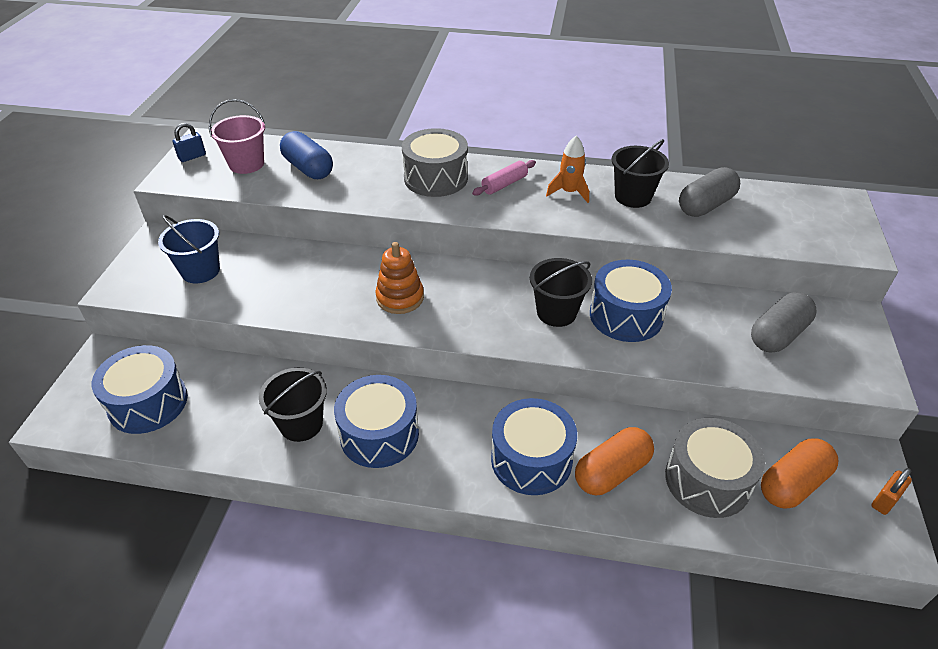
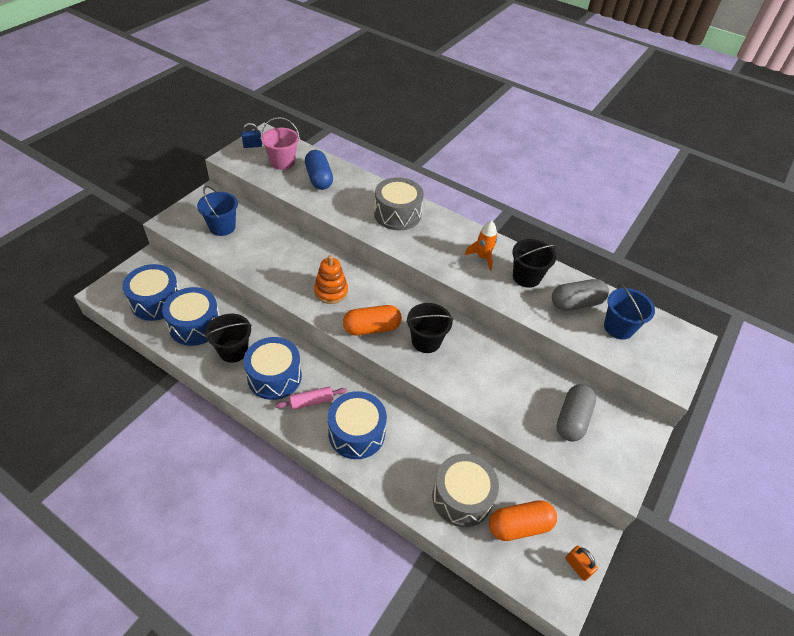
camera: 20 degrees right, 5 degrees up
(504, 184) = (441, 235): pink rolling pin -> pink rolling pin (311, 402)
(612, 472) = (402, 463): orange capsule -> orange capsule (372, 328)
(626, 315) = (472, 362): blue drum -> blue drum (195, 325)
(767, 215) = (618, 327): none -> blue bucket
(778, 335) = (572, 419): grey capsule -> grey capsule turned 45 degrees counterclockwise
(885, 500) = (577, 567): orange padlock -> orange padlock turned 75 degrees clockwise

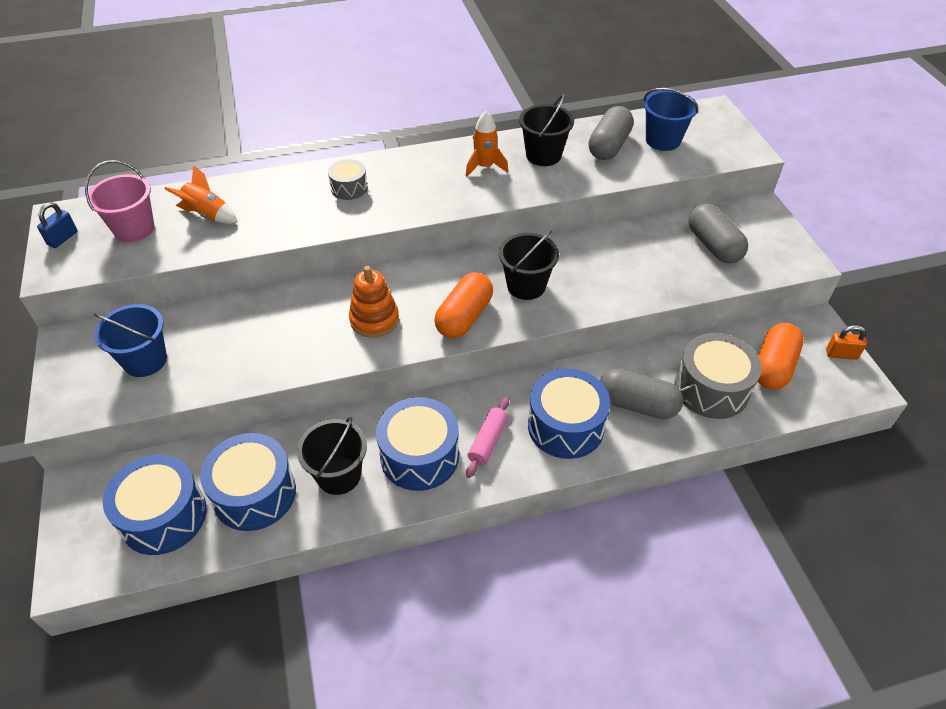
camera: 45 degrees left, 0 degrees up
(319, 178) = (208, 214): blue capsule -> orange rocket
(397, 214) = (349, 188): grey drum -> grey drum, size x0.55
(408, 461) = (637, 404): none -> grey capsule

